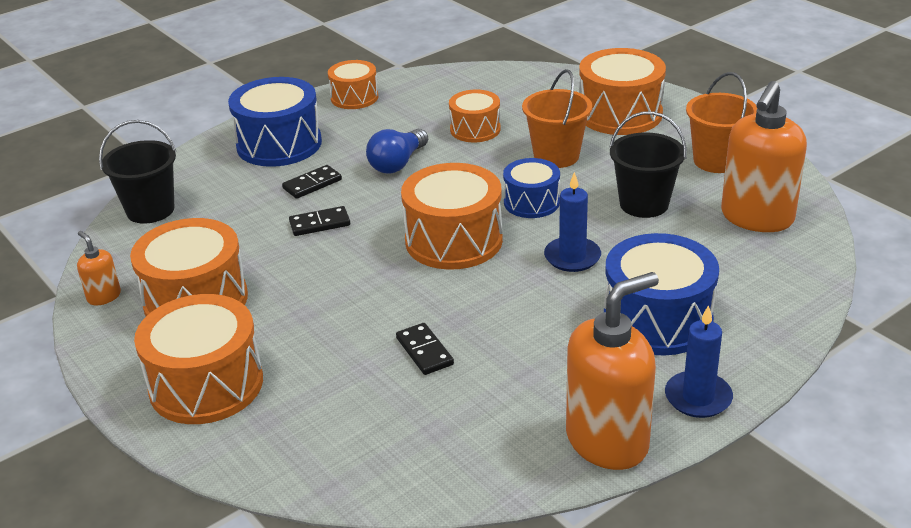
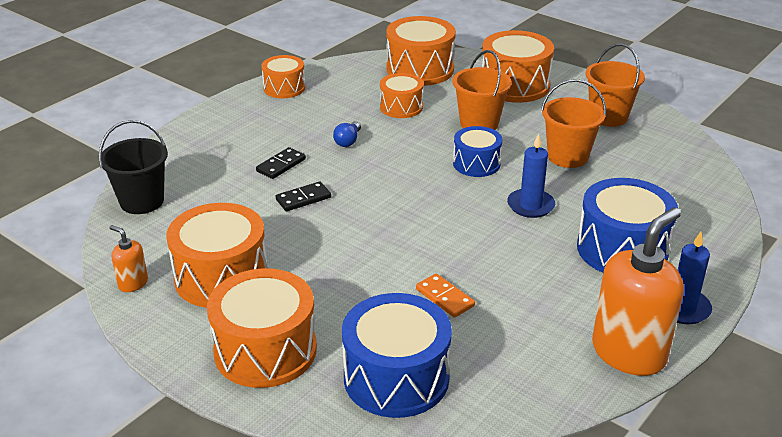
camera: 15 degrees left, 0 degrees up
(279, 144) = (235, 133): blue drum -> blue drum (396, 377)
(397, 163) = (348, 141): blue light bulb -> blue light bulb, size x0.63
(424, 351) = (445, 297): black domino -> orange domino
(453, 240) = (426, 201): orange drum -> orange drum (420, 69)
(644, 204) = (567, 157): black bucket -> orange bucket
(756, 218) = (660, 159): orange soap dispenser -> none

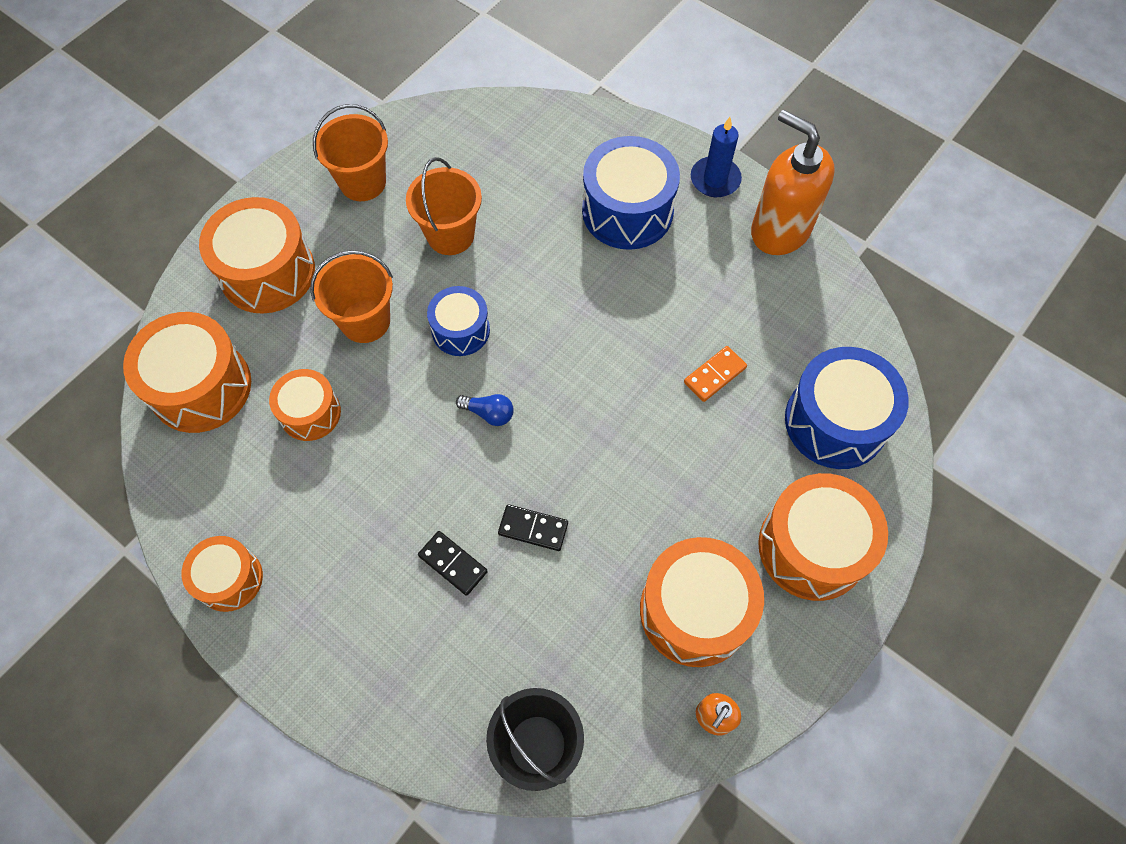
camera: 90 degrees left, 30 degrees up
(303, 198) = (533, 529): black domino -> black domino turned 45 degrees counterclockwise
(348, 141) = (396, 480): blue light bulb -> blue light bulb (489, 413)
(530, 205) = (550, 282): blue candle -> none

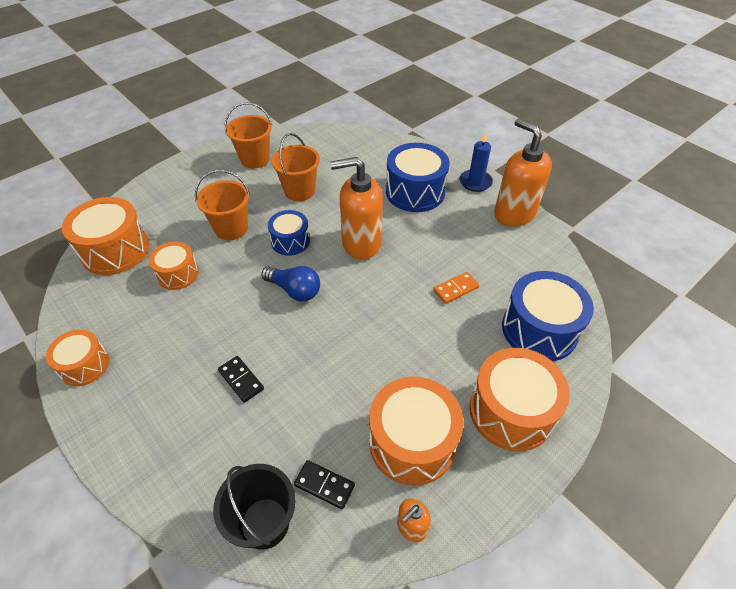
camera: 10 degrees right, 15 degrees down
(267, 272) = (181, 196): orange drum -> none
(489, 413) = (295, 290): blue light bulb -> blue light bulb, size x1.58
(533, 529) = (305, 366): black domino -> black domino (324, 485)
(565, 318) = (361, 243): none -> orange soap dispenser

